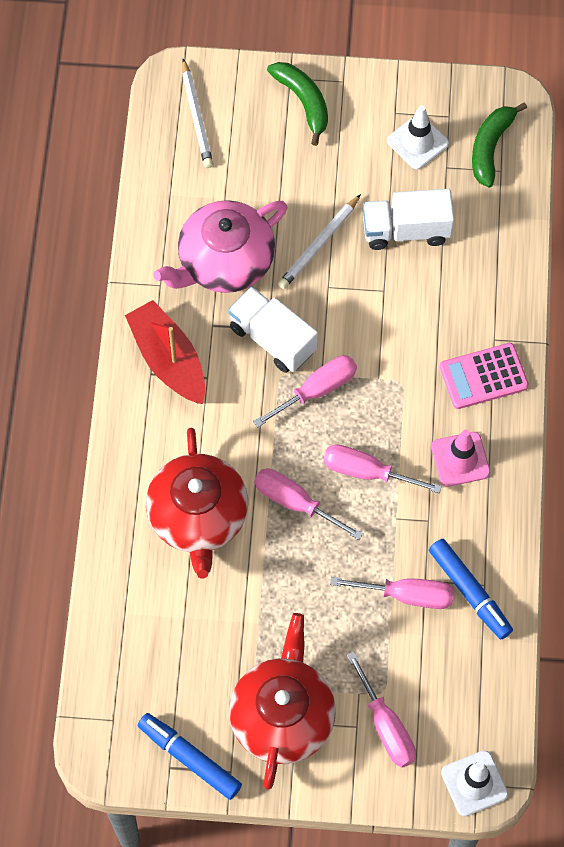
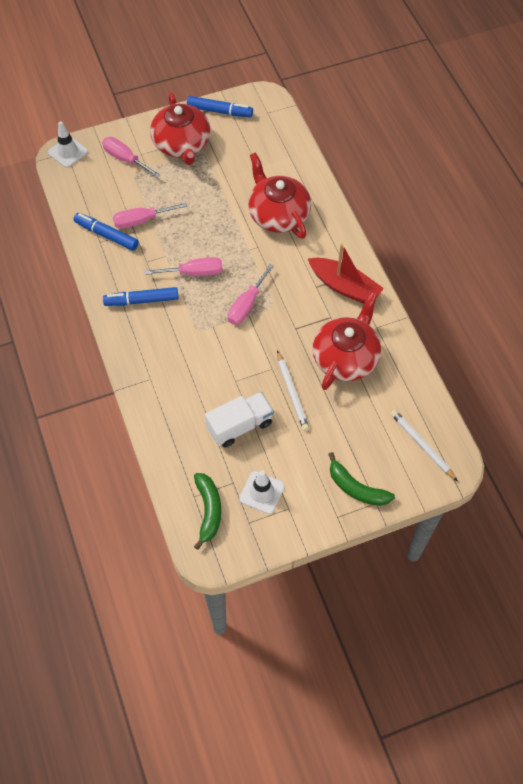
camera: 155 degrees right, 5 degrees down
(224, 261) = (346, 357): pink teapot -> red teapot
(272, 339) = (289, 323): white truck -> none
(295, 502) = (227, 241): pink screwdriver -> none
(319, 244) = (292, 392): white pencil -> white pencil turned 150 degrees clockwise
(460, 459) = (141, 300): pink traffic cone -> blue marker
(483, 376) = (147, 353): pink calculator -> none

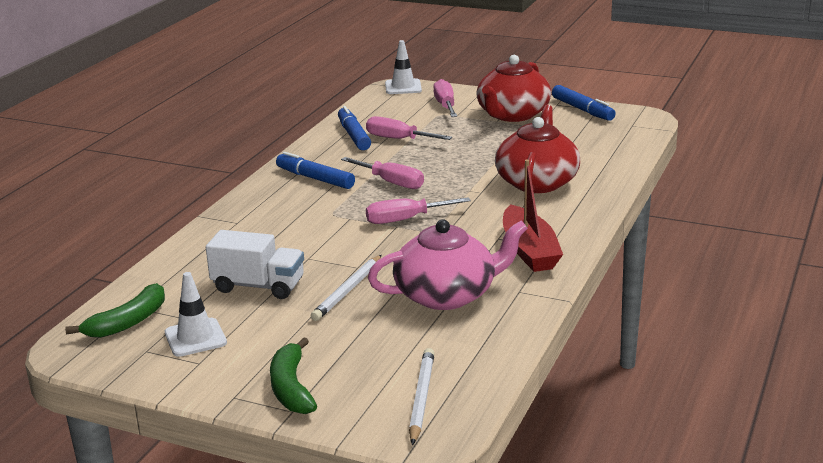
camera: 45 degrees right, 35 degrees down
(346, 357) = (447, 295): red teapot -> pink teapot

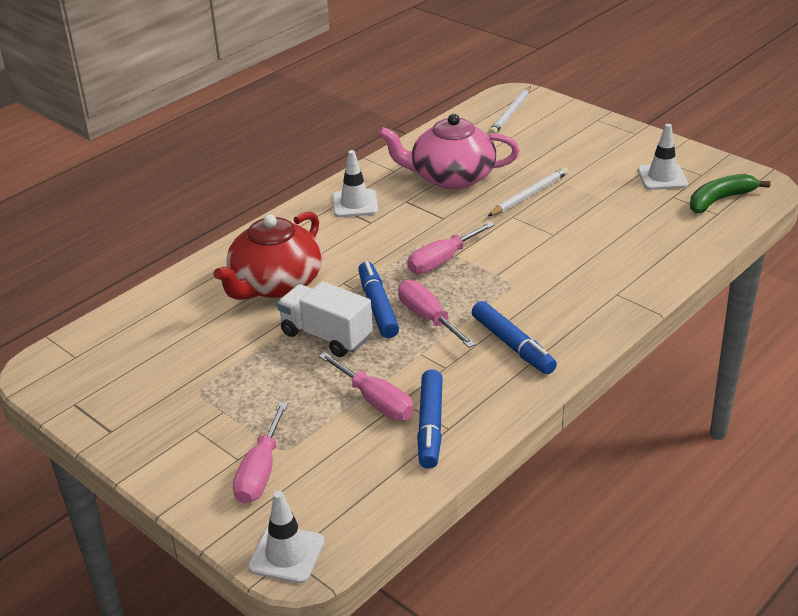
camera: 160 degrees left, 10 degrees up
(258, 286) = (605, 213): white truck -> white truck (326, 336)
(291, 388) = (594, 132): green banana -> none
(405, 219) = (442, 261): pink screwdriver -> pink screwdriver turned 135 degrees clockwise
(512, 115) = (191, 420): red teapot -> none
(529, 250) = (355, 204): red boat -> white traffic cone
(582, 110) = (94, 406): blue marker -> blue marker (378, 306)

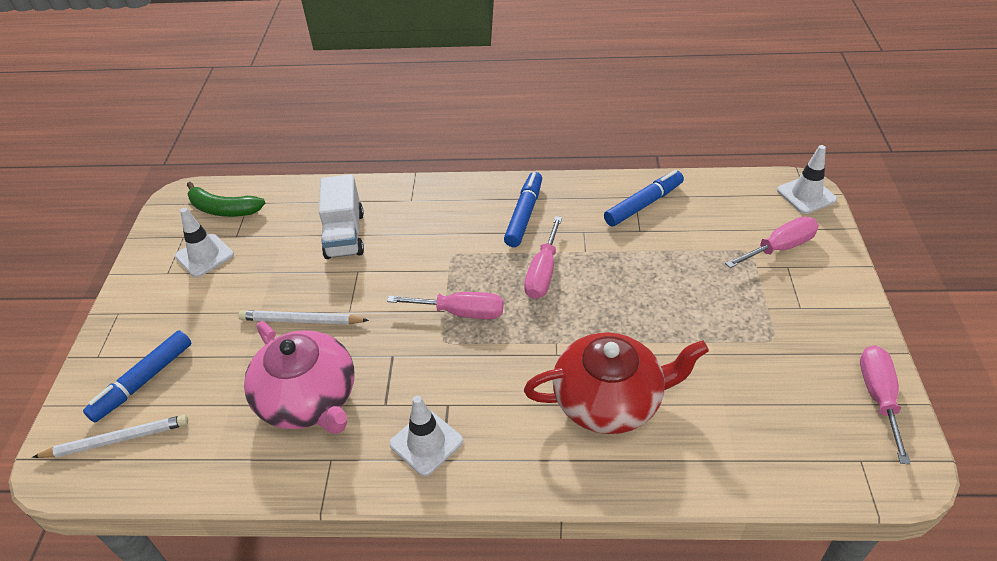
camera: 130 degrees left, 10 degrees up
(326, 336) = (629, 313): white truck -> white truck (345, 235)
(376, 401) = (656, 240): pink screwdriver -> pink screwdriver (878, 397)
(378, 306) = (562, 309): blue marker -> blue marker (143, 381)

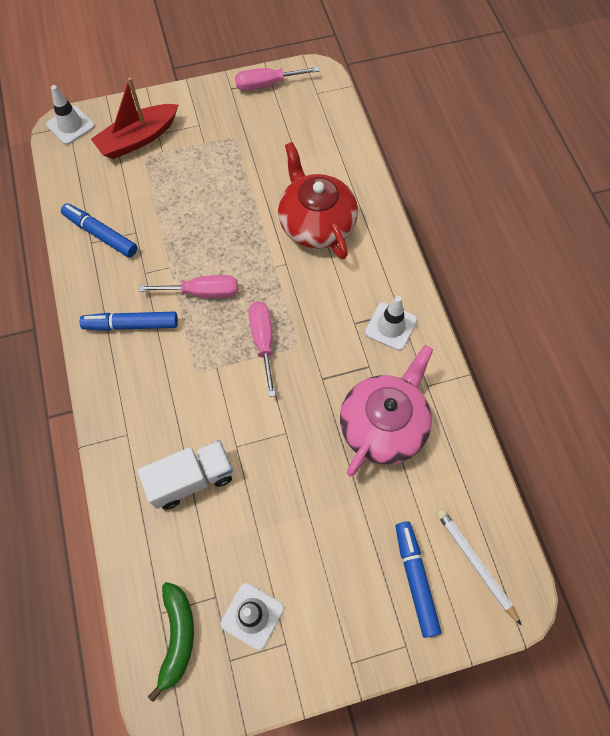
camera: 110 degrees left, 20 degrees up
(143, 381) = (415, 579): blue marker -> blue marker turned 120 degrees counterclockwise
(301, 321) = (308, 470): white pencil -> none
(780, 248) = (138, 139): pink screwdriver -> red boat

